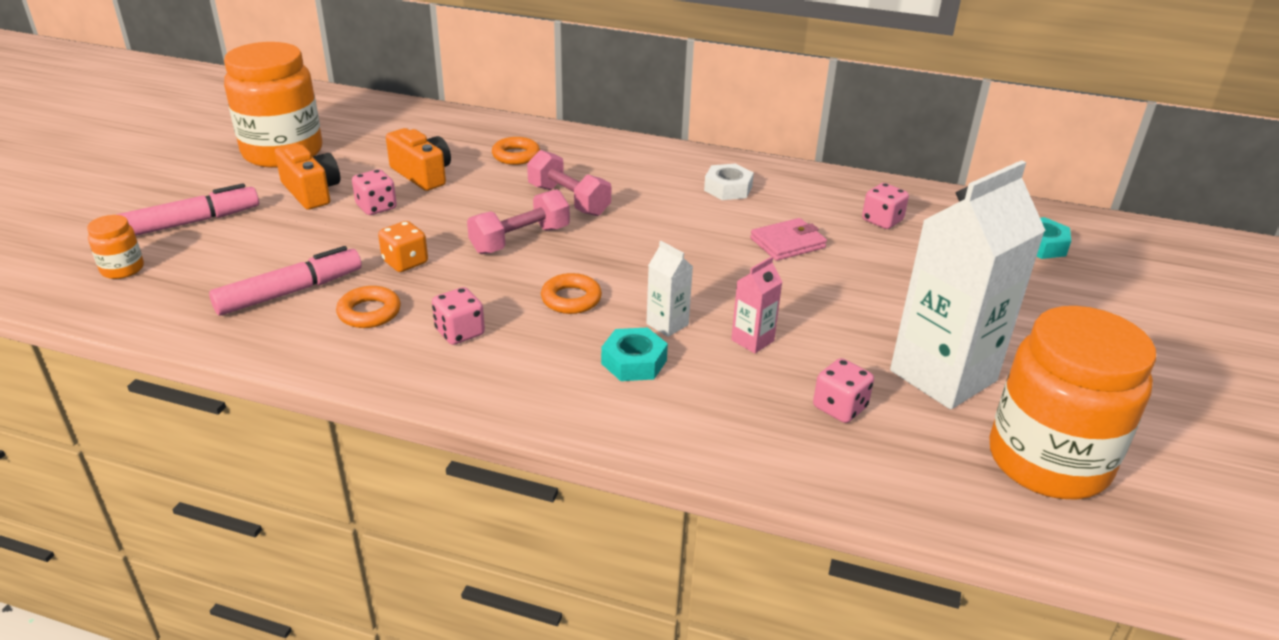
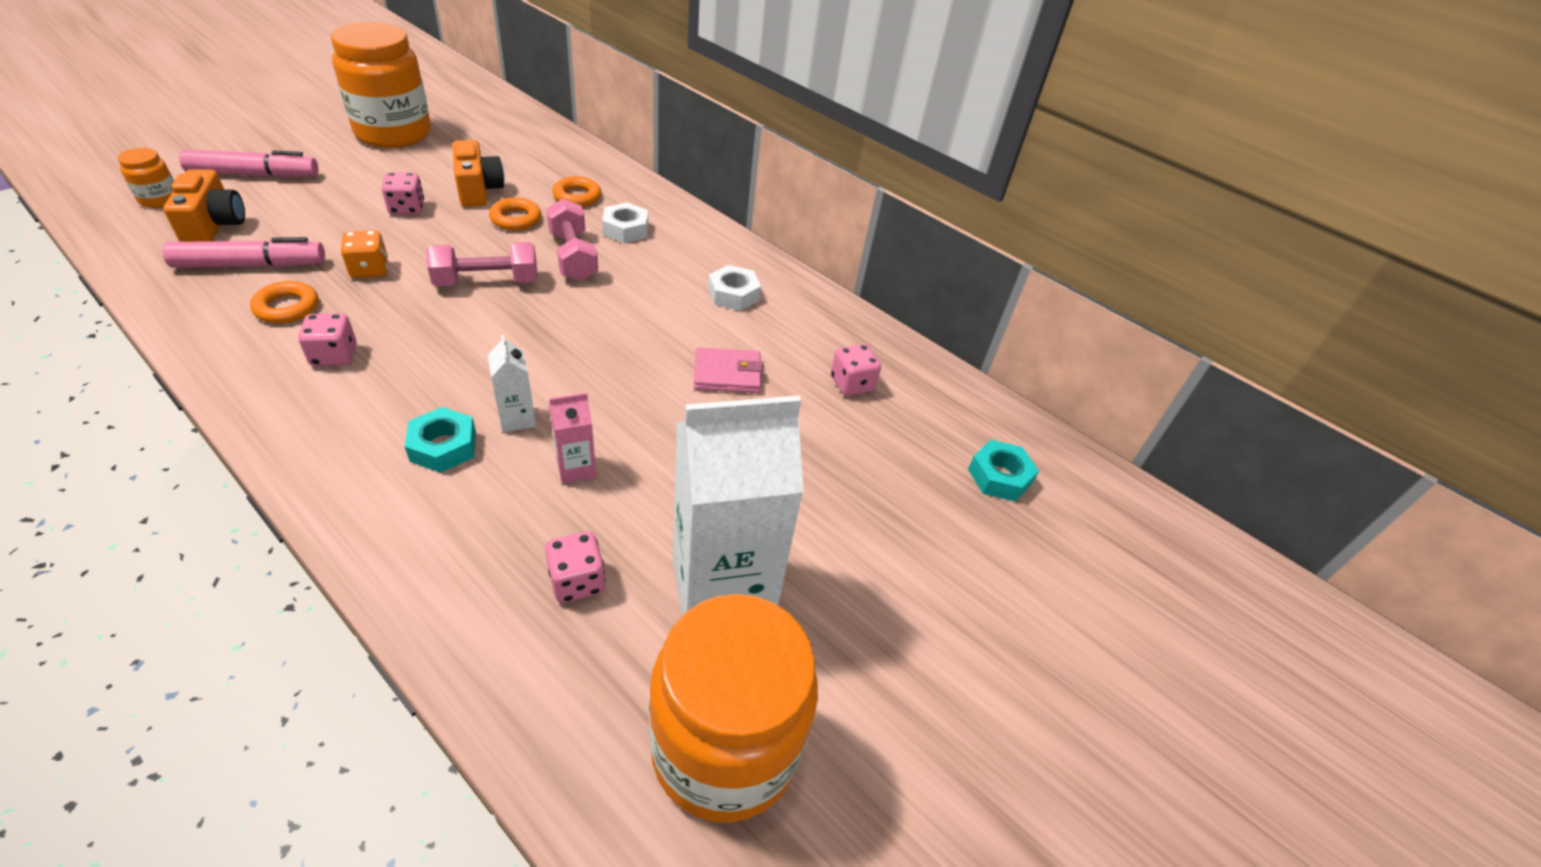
camera: 20 degrees right, 10 degrees up
(311, 192) = (373, 177): orange camera -> orange camera (214, 225)
(571, 299) = (463, 358): orange ring -> orange ring (516, 219)
(587, 168) = (626, 229): none -> white nut

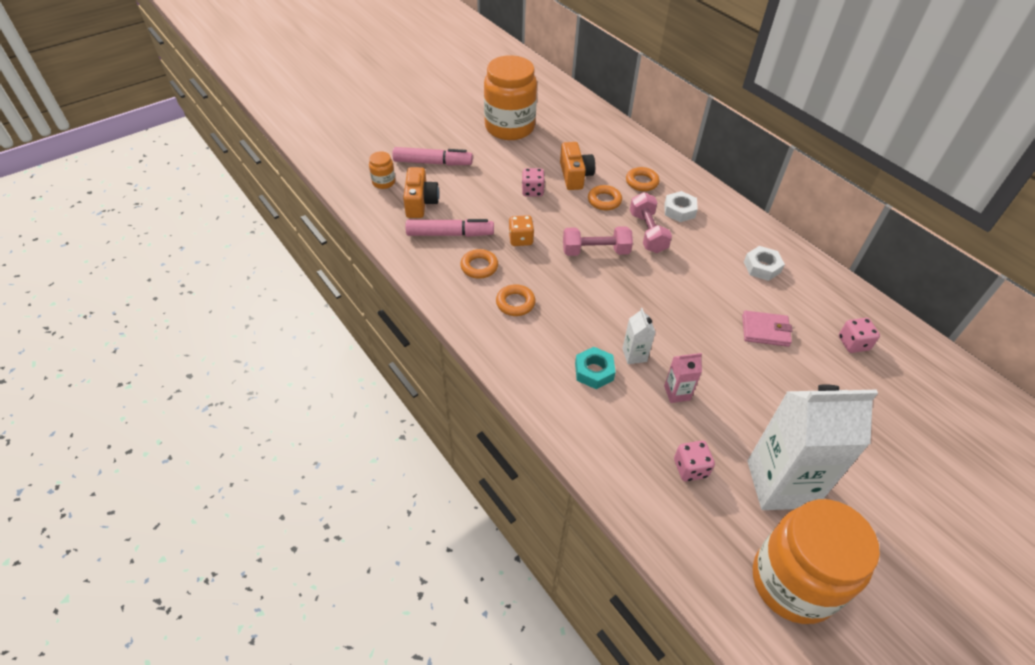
camera: 15 degrees right, 5 degrees up
(334, 355) = (515, 303): pink dice -> orange ring
(999, 476) = (964, 422): turquoise nut -> none

